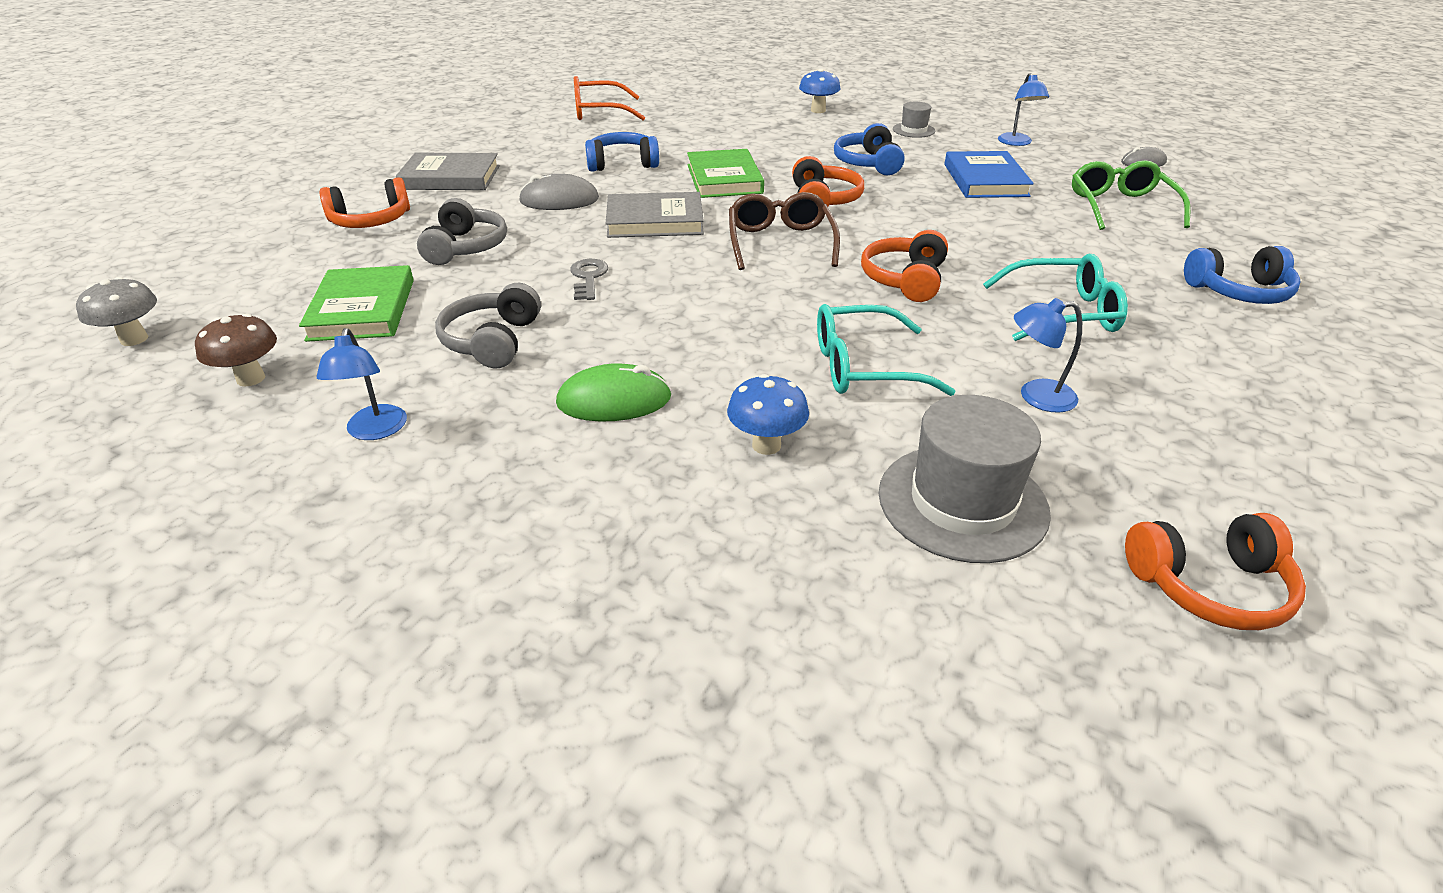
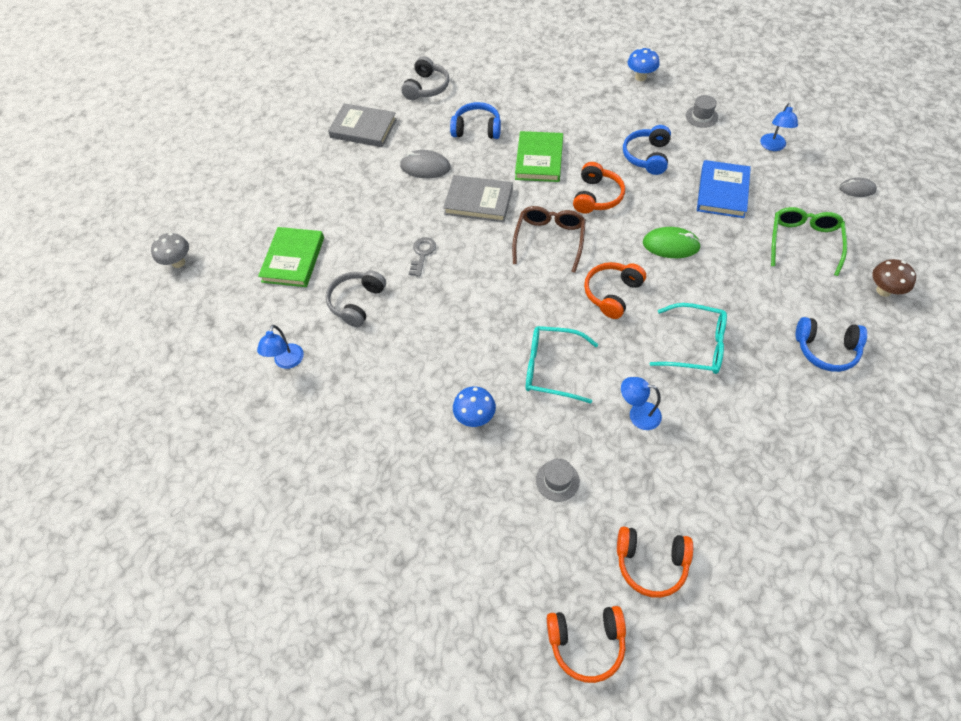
camera: 20 degrees right, 20 degrees up
(251, 378) = (232, 308): brown mushroom -> brown mushroom (883, 290)
(371, 221) = (309, 170): orange headphones -> orange headphones (586, 642)
(465, 247) = (359, 209): grey headphones -> grey headphones (426, 87)
(599, 112) = (479, 56): orange glasses -> none
(614, 400) = (408, 365): green mouse -> green mouse (671, 245)
(962, 502) = (557, 480): grey hat -> grey hat, size x0.51

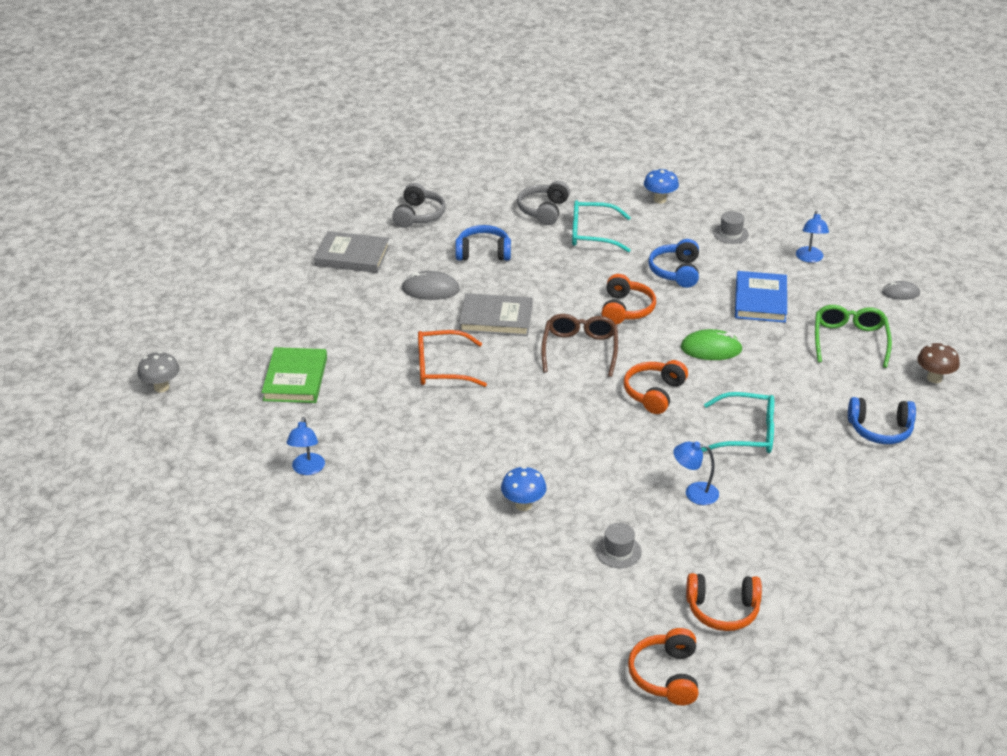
camera: 10 degrees left, 20 degrees down
(357, 302) = (375, 414): grey headphones -> grey headphones (543, 210)
(422, 254) = (441, 368): grey key -> orange glasses
(539, 159) = (557, 278): green book -> none
(551, 368) = (598, 459): turquoise glasses -> turquoise glasses (592, 234)
(586, 642) = (666, 675): orange headphones -> orange headphones turned 105 degrees clockwise

